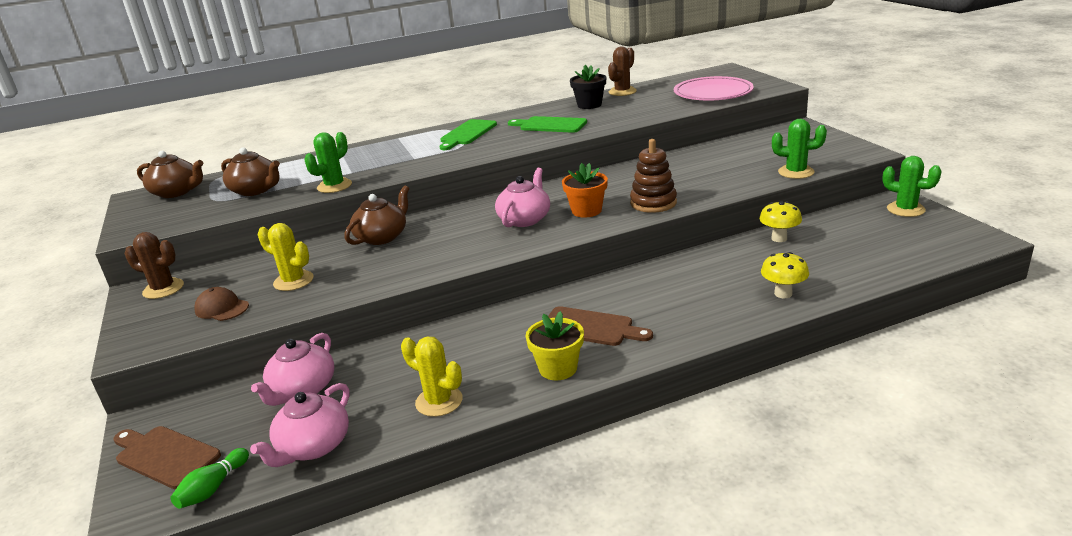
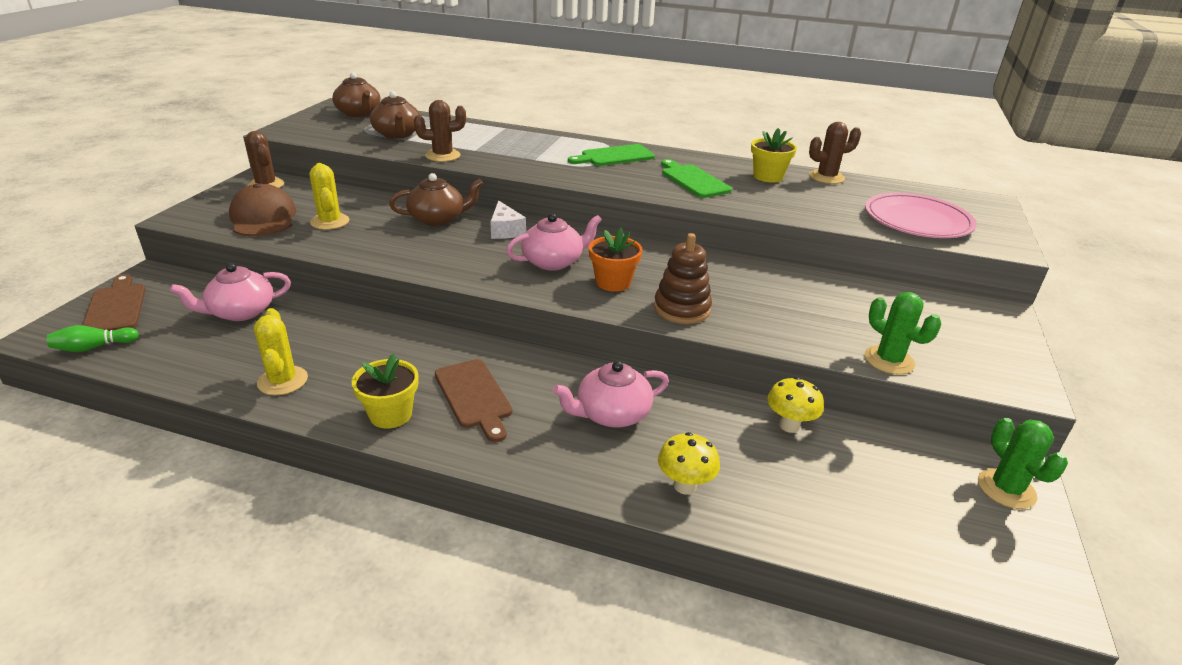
camera: 35 degrees right, 5 degrees up
(222, 308) = (263, 218): brown cap -> brown cap, size x1.65
(313, 446) = (174, 358): pink teapot -> pink teapot (611, 414)
(334, 186) = (443, 156): green cactus -> brown cactus
(451, 219) = (505, 230): none -> white cheese
(589, 105) = (768, 176): black flower pot -> yellow flower pot

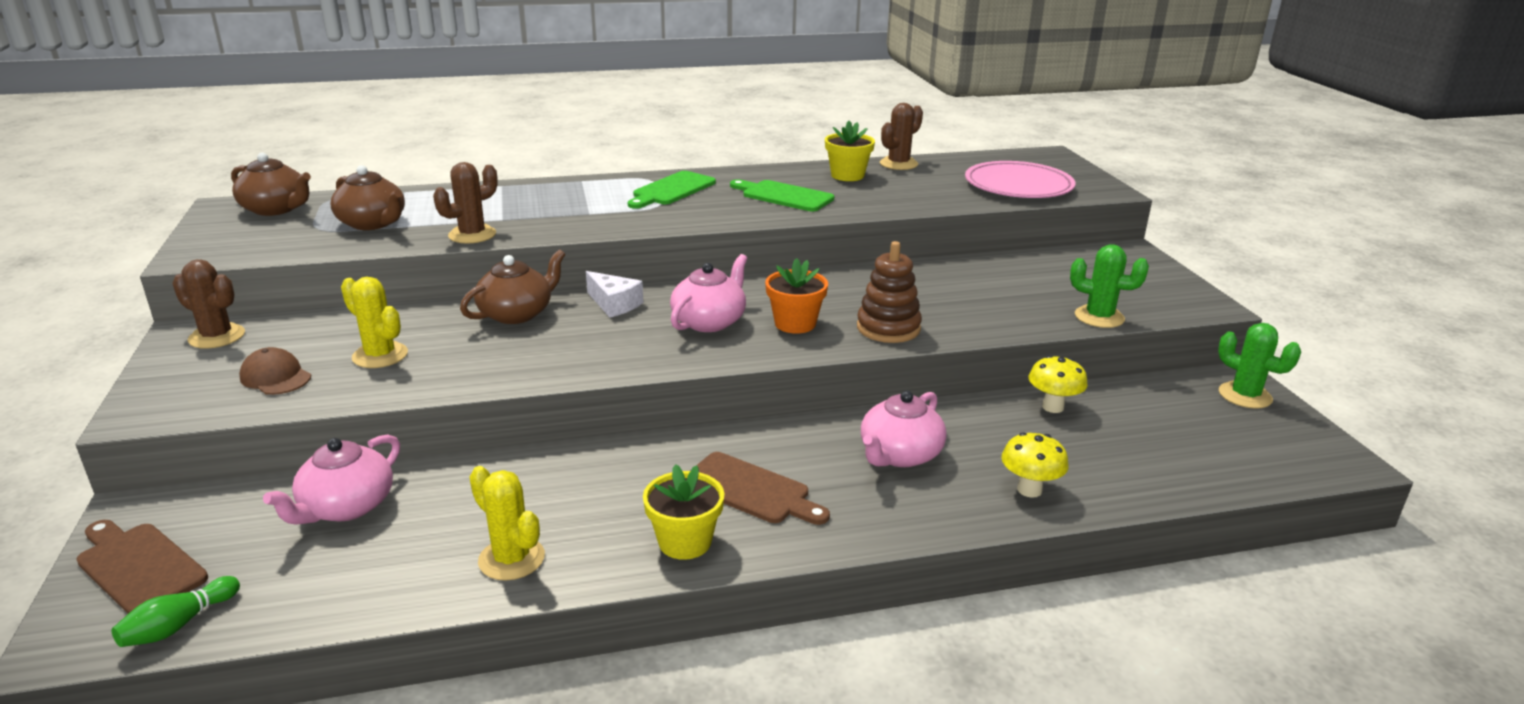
camera: 30 degrees left, 5 degrees down
(263, 218) = (275, 377): brown cap -> brown cap, size x0.61

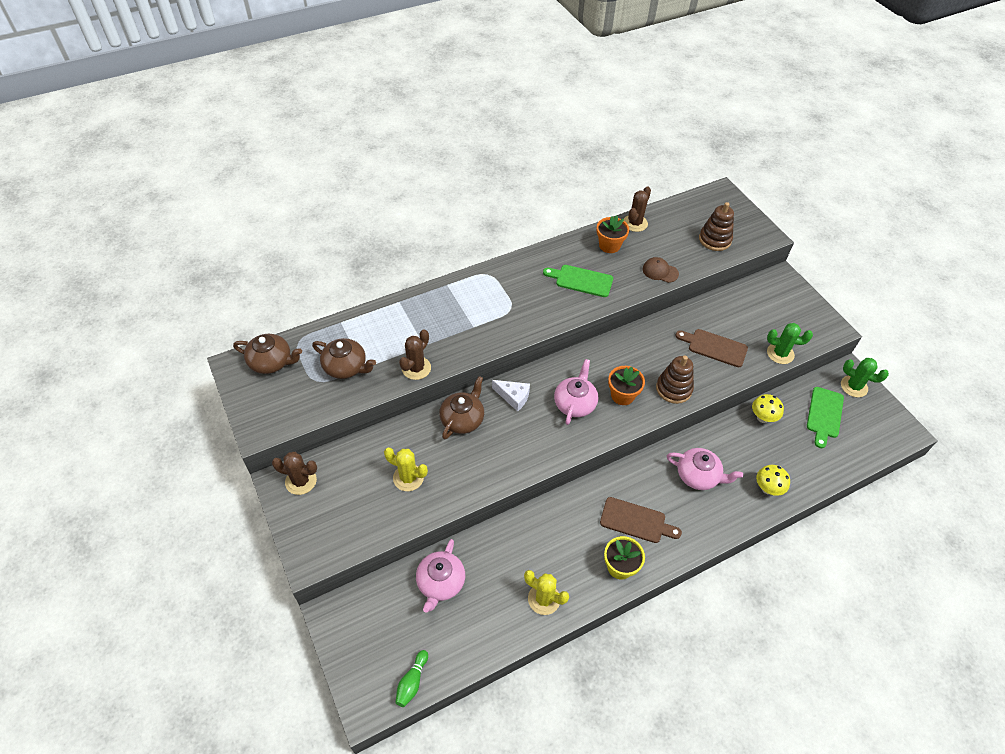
camera: 15 degrees left, 25 degrees up
(138, 566) = (364, 650): brown cutting board -> brown cutting board (714, 347)
(275, 377) = (362, 511): brown cap -> brown cap (660, 271)
(672, 190) = (510, 286): green cutting board -> green cutting board (824, 415)
(847, 175) = (609, 245): yellow flower pot -> orange flower pot
(899, 455) = (698, 476): pink teapot -> pink teapot turned 90 degrees counterclockwise
(1018, 186) = (714, 240): pink plate -> brown stacking toy

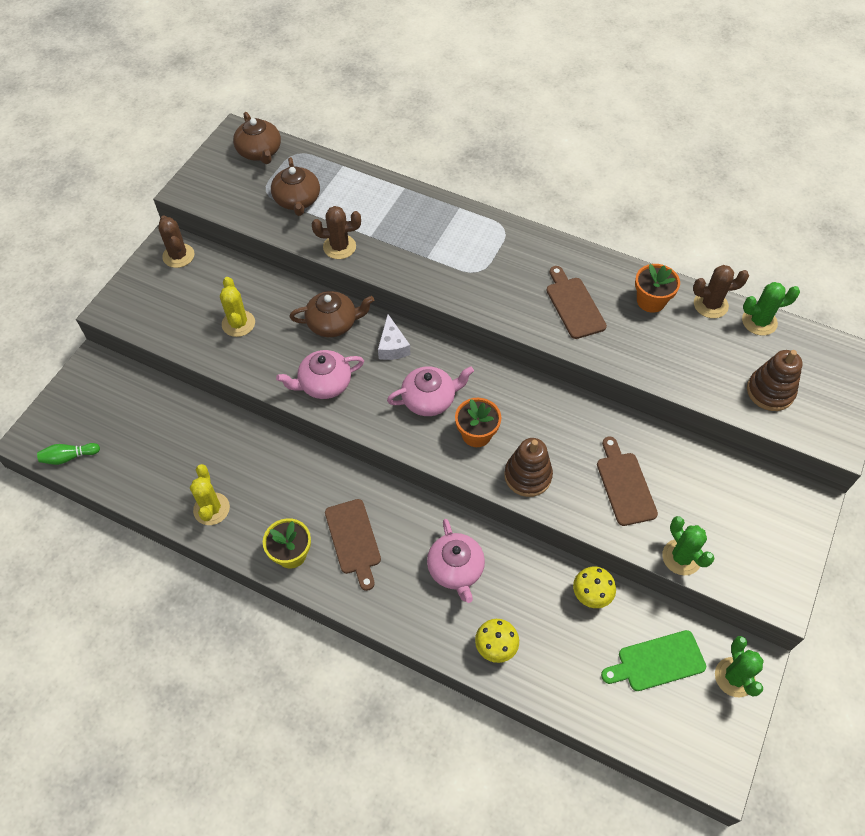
camera: 55 degrees right, 5 degrees up
(440, 582) = (172, 420): pink teapot -> pink teapot (324, 383)
(581, 280) = (574, 305): green cutting board -> brown cutting board
(660, 271) = (661, 365): brown cap -> none
(664, 212) = (759, 322): none -> green cactus

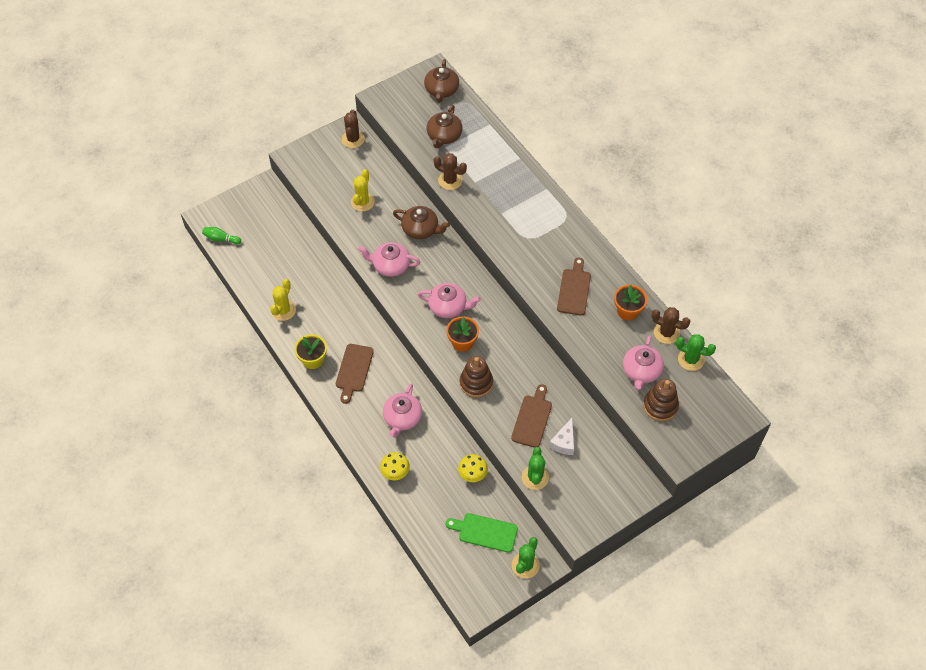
camera: 30 degrees right, 0 degrees up
(392, 346) = (448, 262): white cheese -> white cheese (564, 442)
(718, 362) = (641, 371): none -> pink teapot

